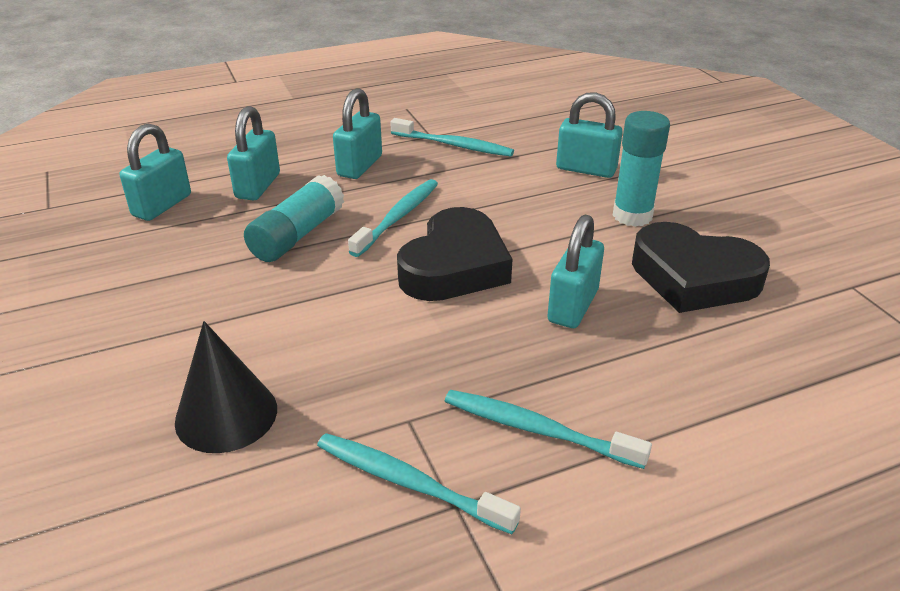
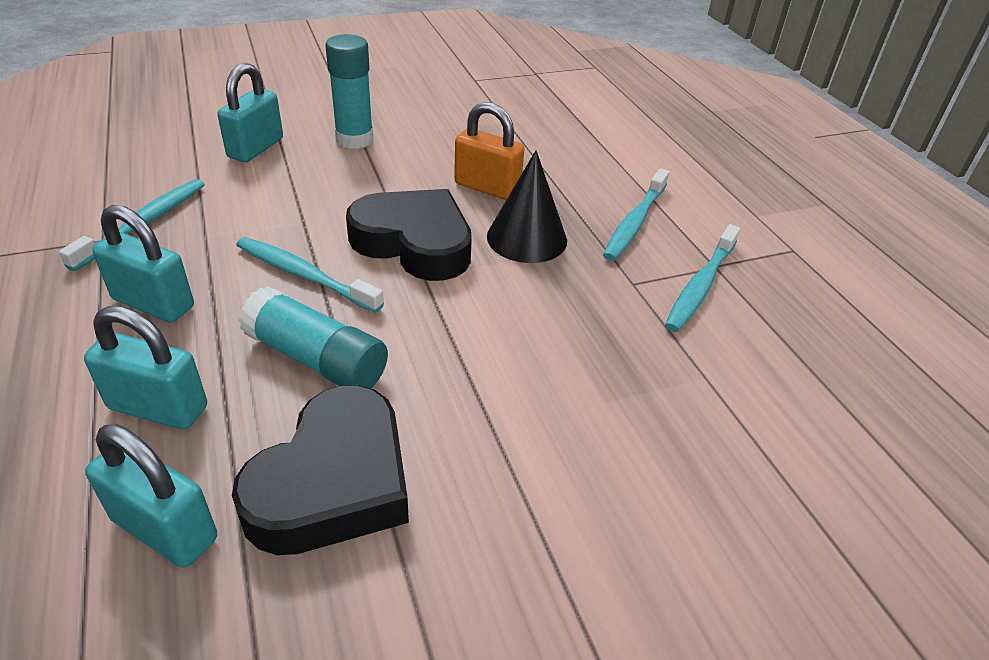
camera: 90 degrees left, 5 degrees up
(226, 415) = (644, 399): black cone -> black cone (527, 238)
(573, 306) = (487, 187): turquoise padlock -> orange padlock
(693, 277) = (455, 130): black heart -> black heart (333, 482)

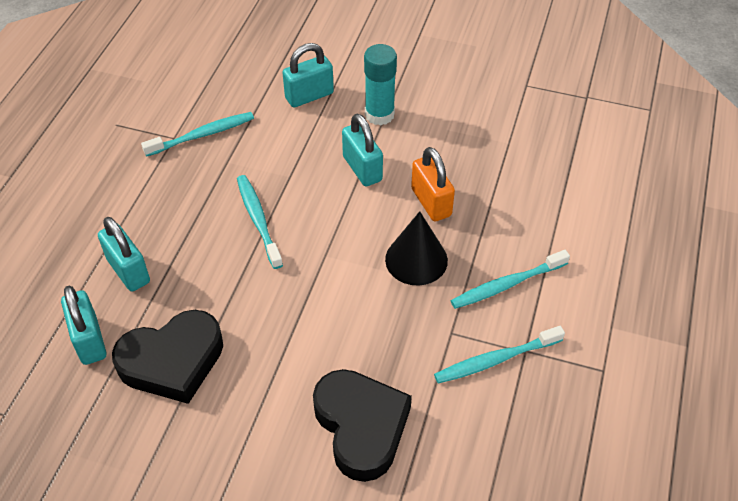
camera: 40 degrees right, 10 degrees up
(153, 303) = (169, 200): turquoise padlock -> turquoise padlock (362, 169)
(317, 359) = (220, 283): turquoise glue stick -> none
(414, 243) = (341, 227): black heart -> black heart (361, 426)

